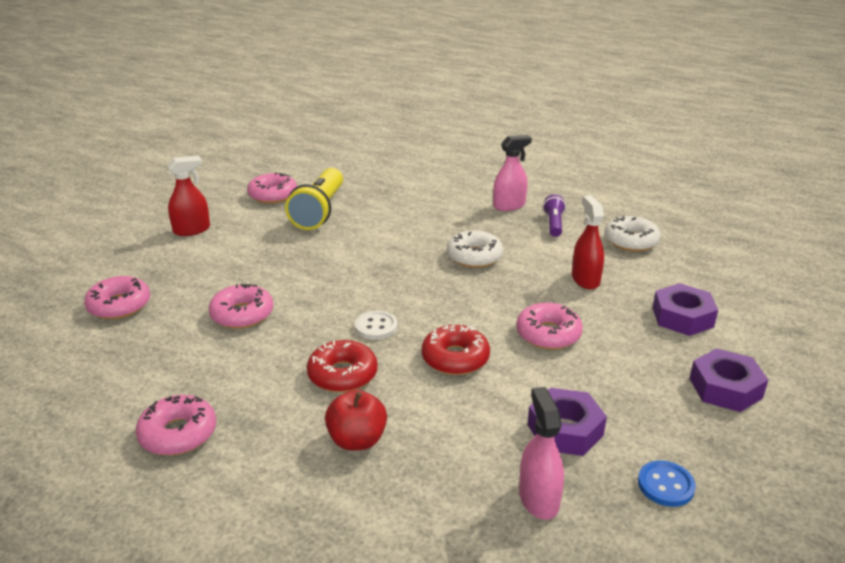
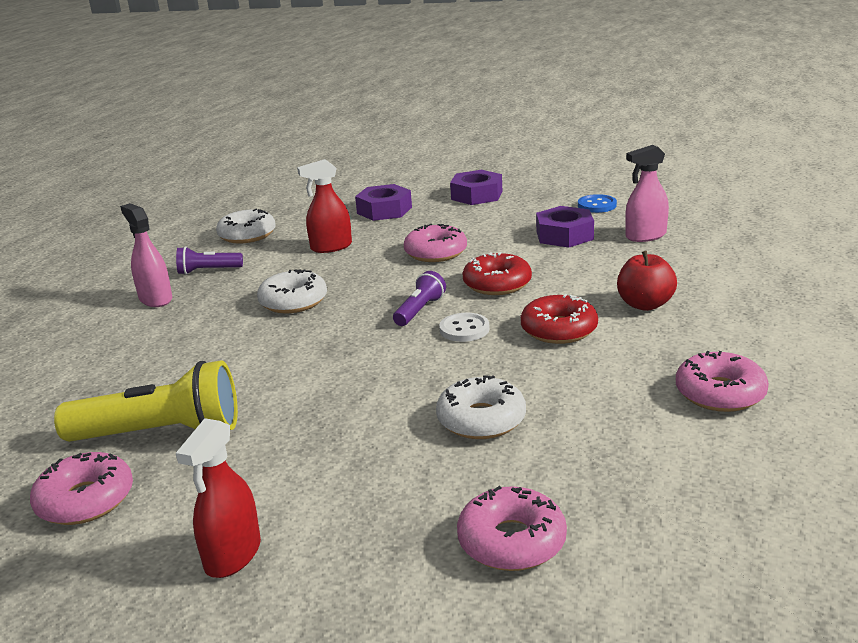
camera: 100 degrees left, 5 degrees down
(192, 230) = (233, 555): red spray bottle -> red spray bottle turned 120 degrees counterclockwise
(242, 314) = (481, 419): pink donut -> white donut
(424, 310) = (419, 310): none -> purple flashlight

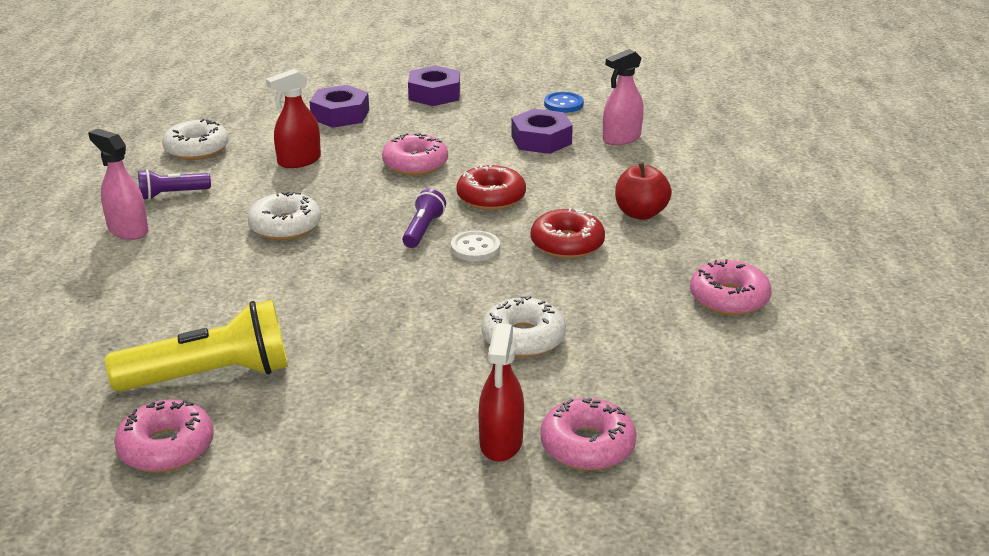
camera: 15 degrees left, 5 degrees up
(233, 555) = (340, 483): red spray bottle -> red spray bottle (501, 442)

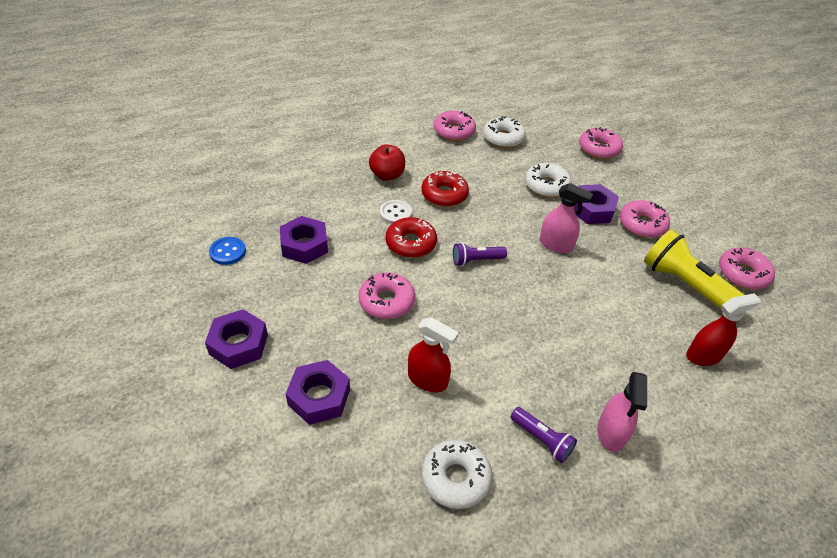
camera: 120 degrees left, 15 degrees up
(285, 226) = (527, 334): white donut -> white donut (503, 138)
(358, 396) = (642, 224): none -> pink donut
(433, 360) = (592, 209): none -> purple nut
(475, 248) = (478, 229): white button -> white button (395, 213)
(501, 442) = (622, 171): red spray bottle -> red spray bottle (704, 355)
(621, 138) = (280, 206): pink spray bottle -> pink spray bottle (556, 245)

